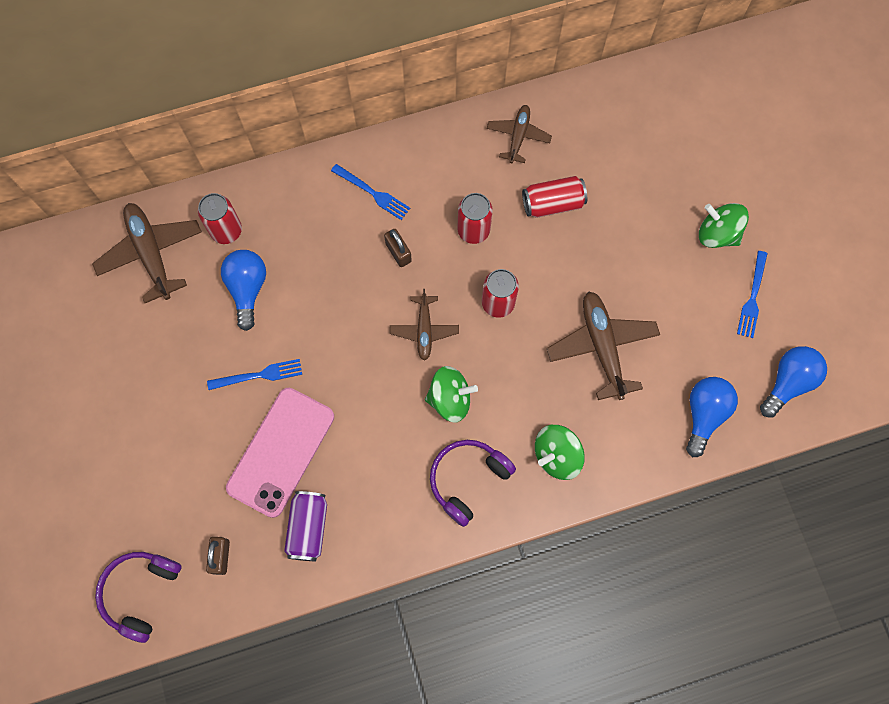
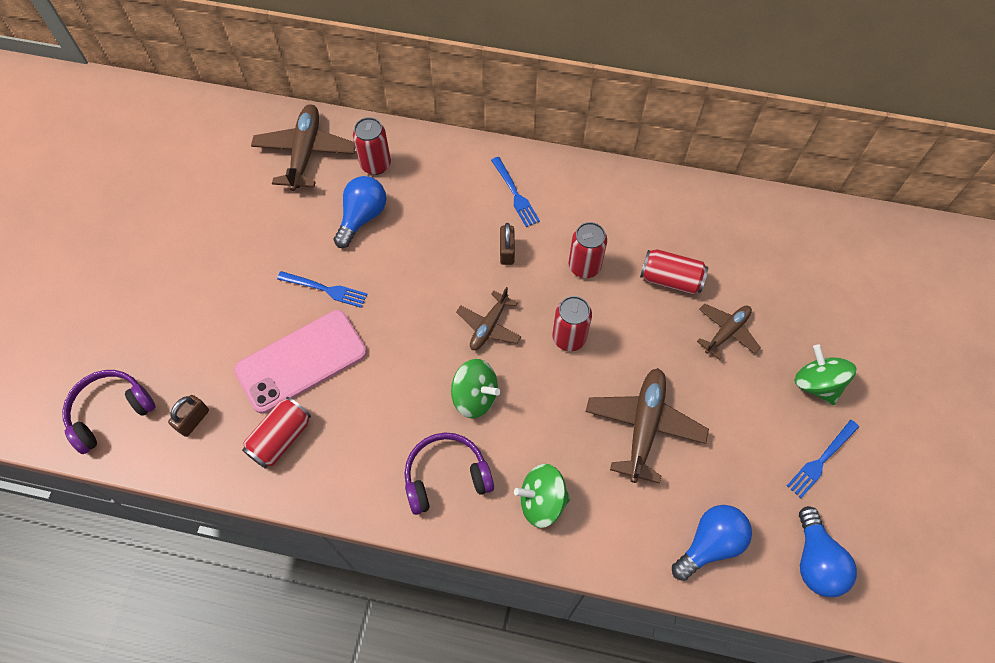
camera: 30 degrees right, 10 degrees down
(308, 528) = (281, 438): purple can -> red can
(518, 136) = (672, 210): brown plane -> brown plane (726, 332)
(788, 382) = (815, 561): blue light bulb -> blue light bulb turned 105 degrees clockwise

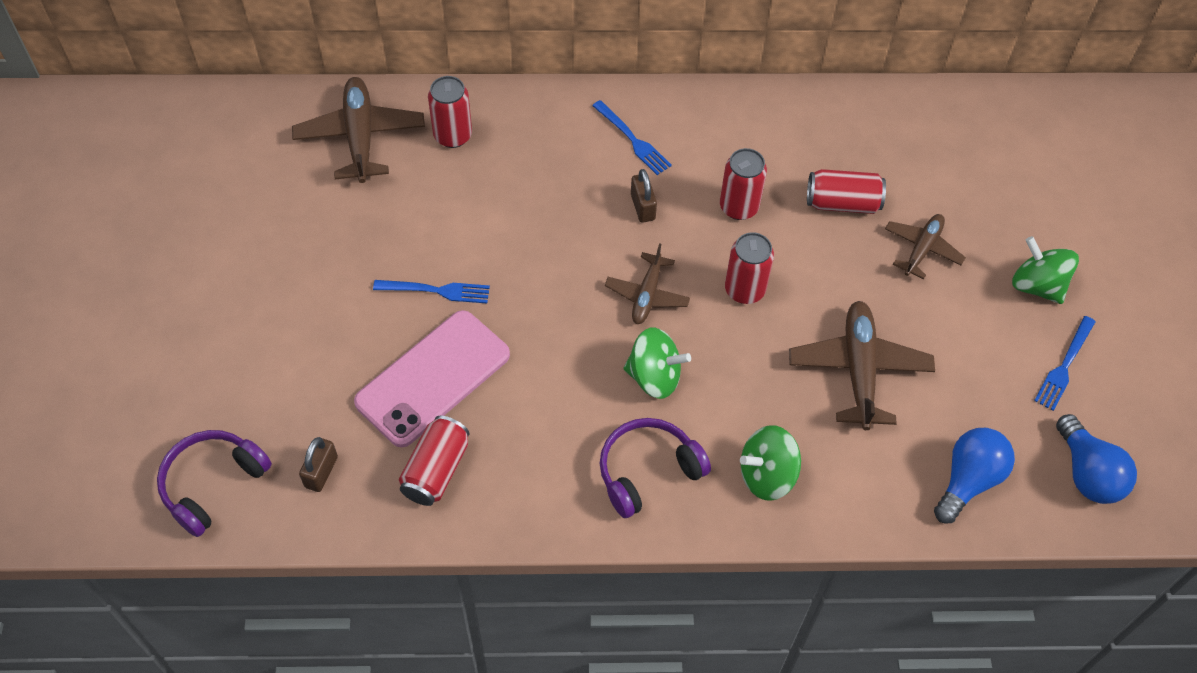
camera: 15 degrees left, 5 degrees down
(362, 217) = (455, 199): blue light bulb -> none

